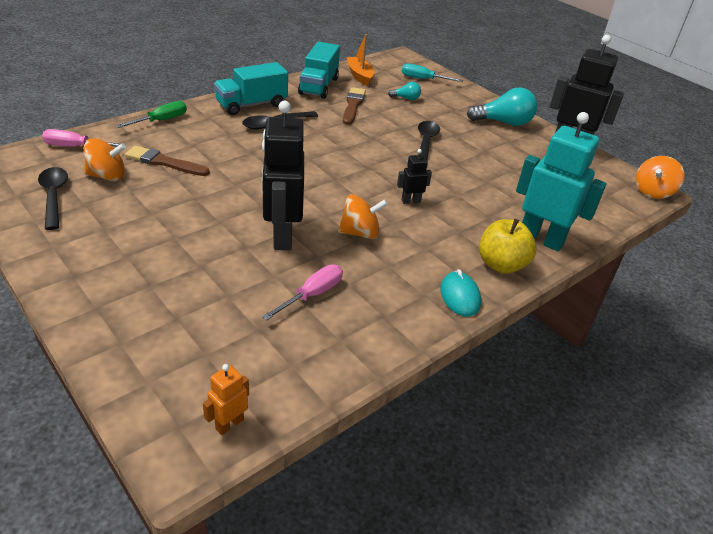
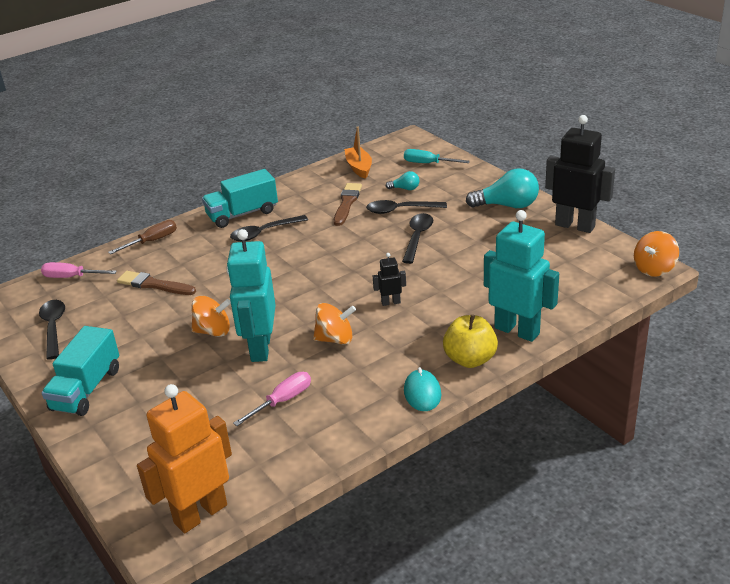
camera: 10 degrees right, 5 degrees down
(107, 176) = (101, 303): orange spinning top -> orange spinning top (213, 331)
(161, 120) = (152, 241): green screwdriver -> brown screwdriver
(229, 424) = (200, 513): orange robot -> orange robot, size x2.22
(282, 236) = (260, 348): black robot -> turquoise robot
(318, 86) = (313, 185): turquoise truck -> turquoise truck (86, 389)
(405, 116) = (401, 210): none -> black spoon

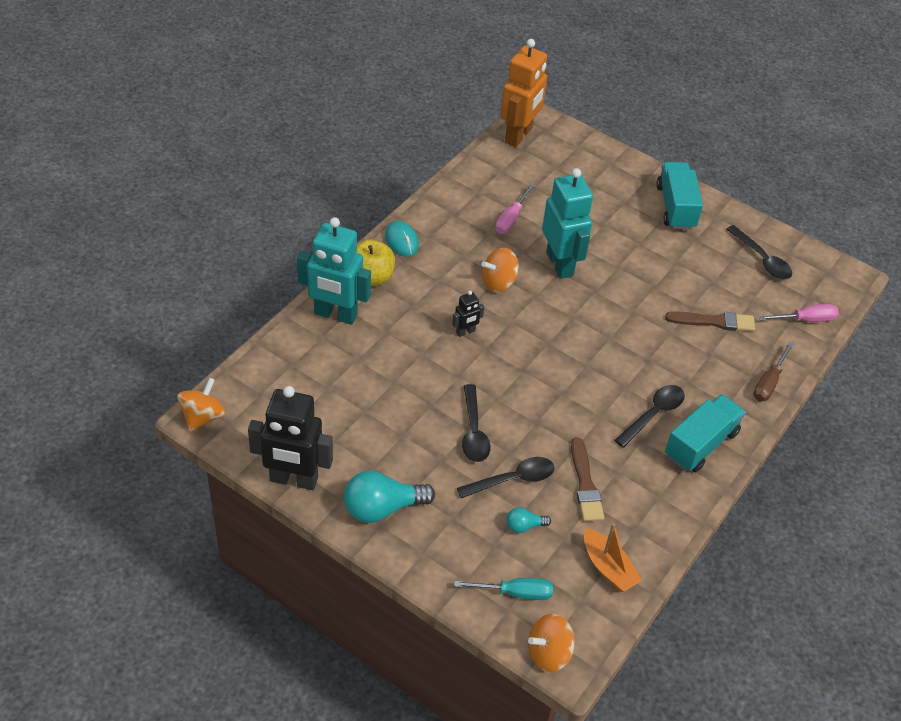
camera: 155 degrees right, 15 degrees up
(213, 331) = (614, 275): orange spinning top -> orange spinning top (548, 653)

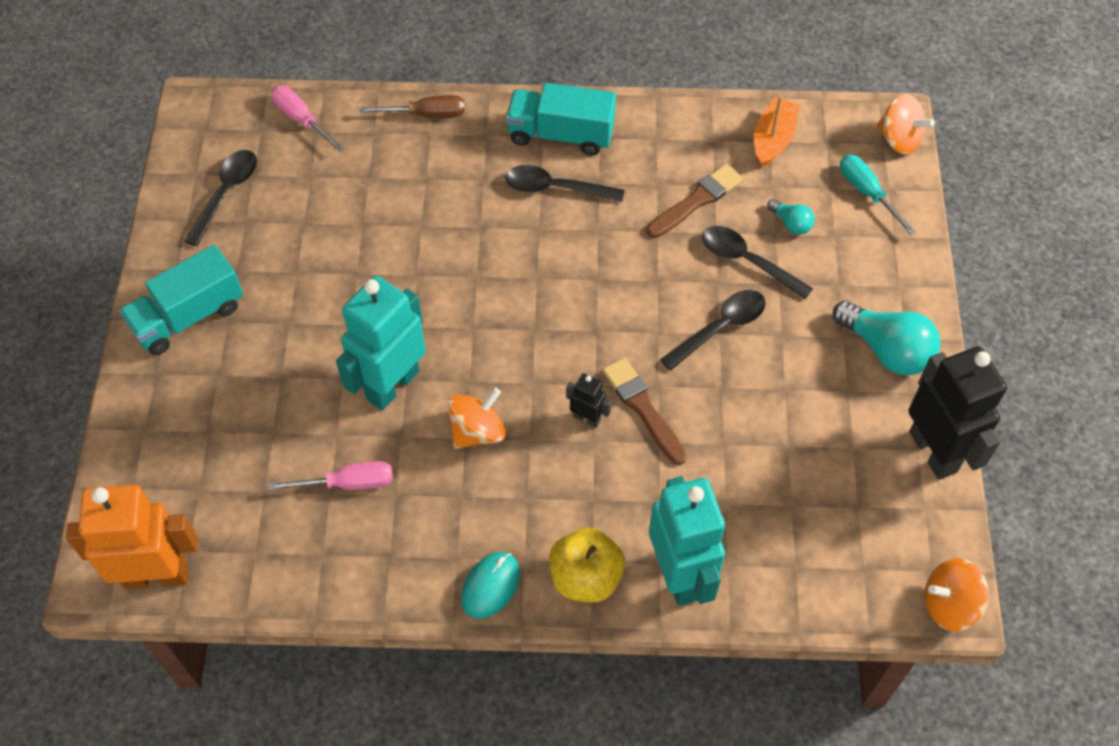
camera: 120 degrees left, 10 degrees up
(498, 282) = (477, 431): orange spinning top -> orange spinning top turned 75 degrees counterclockwise
(714, 321) = (371, 195): brown brush -> brown brush (643, 408)

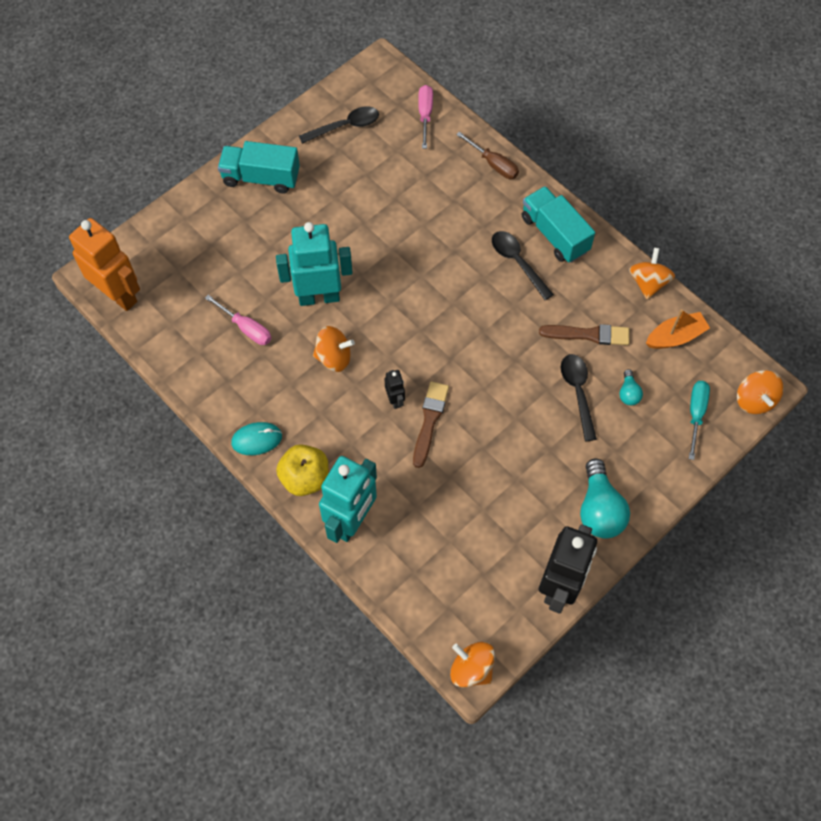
camera: 45 degrees right, 5 degrees up
(695, 111) = (648, 283): none -> orange spinning top
(720, 328) = (519, 415): black spoon -> none

